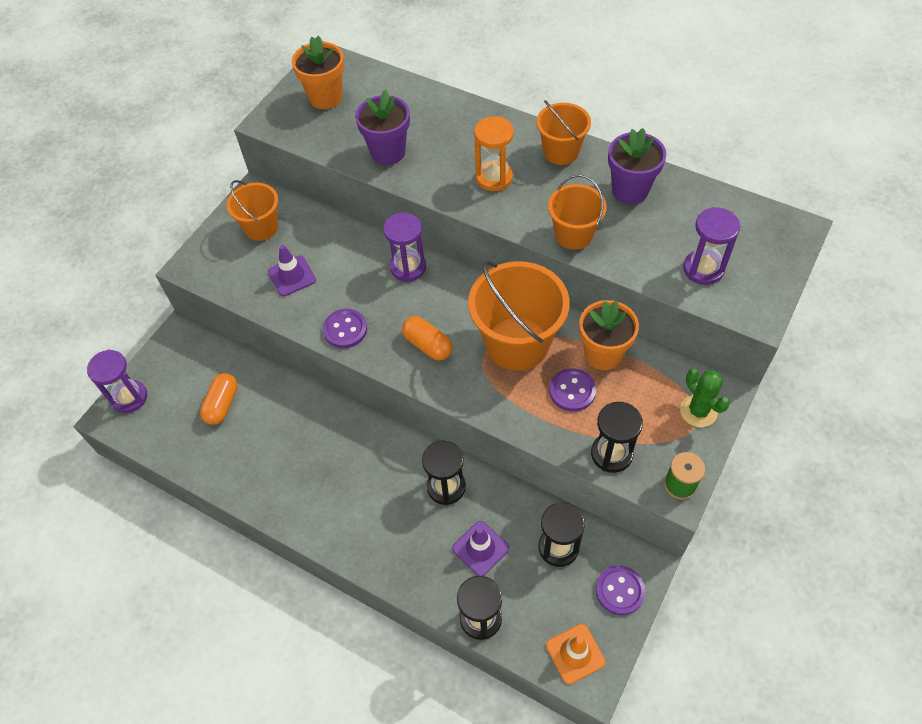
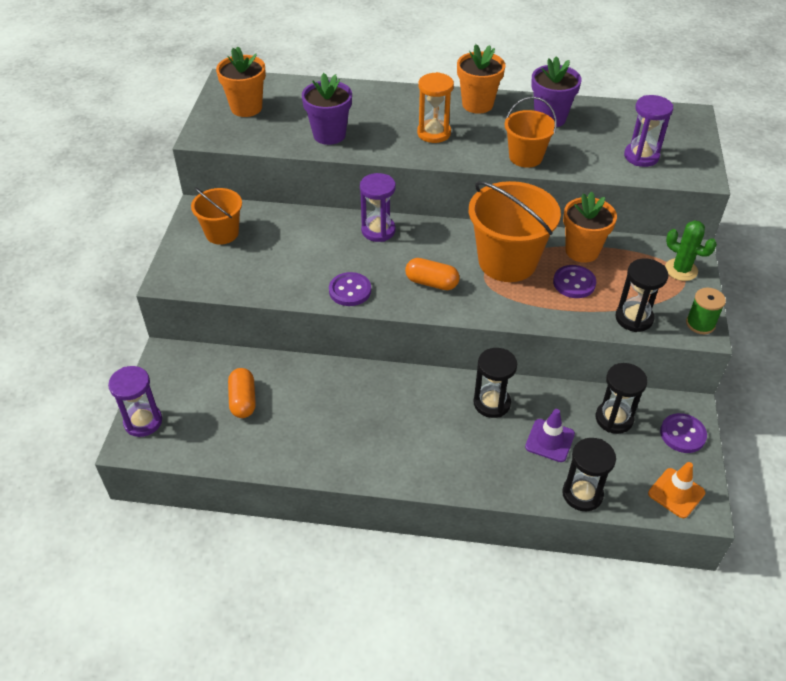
camera: 25 degrees left, 10 degrees down
(292, 276) = (274, 263): purple traffic cone -> none
(561, 152) = (477, 104): orange bucket -> orange flower pot

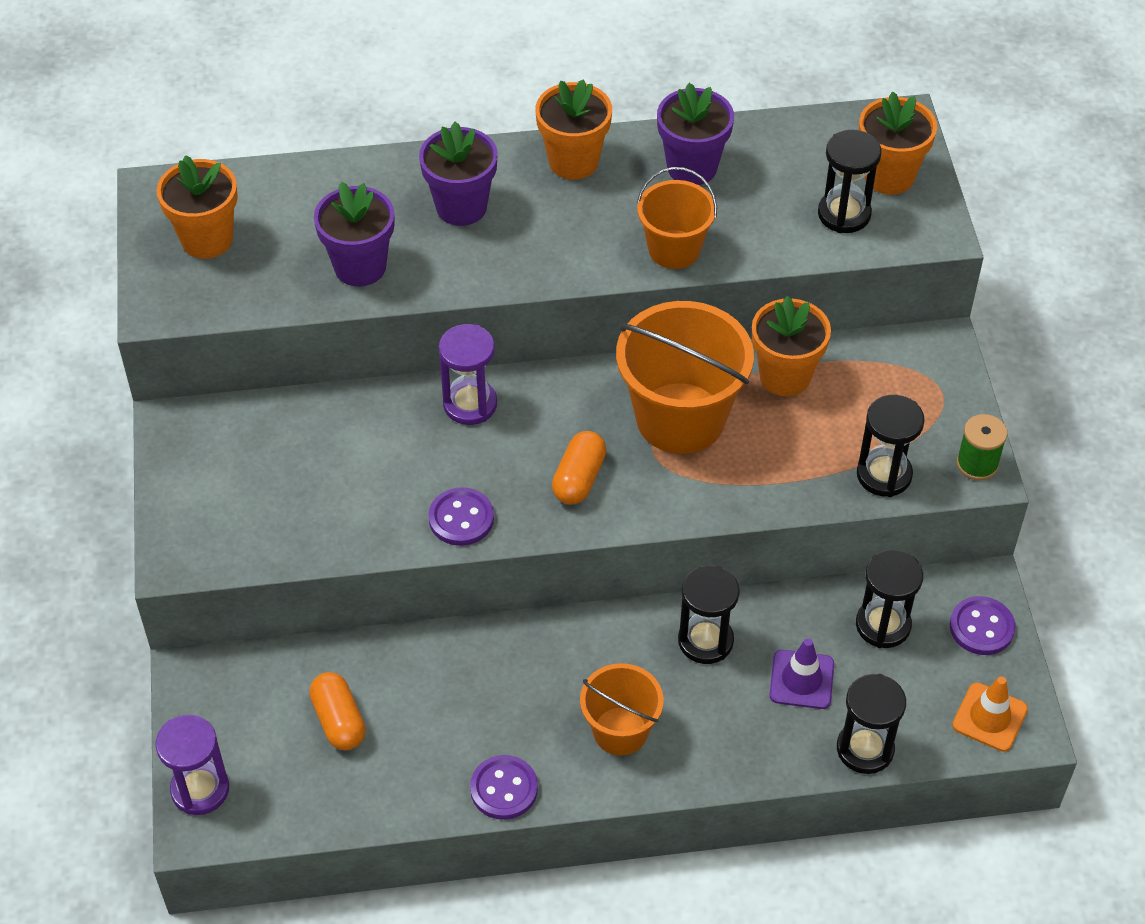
camera: 15 degrees left, 5 degrees up
(222, 233) = (227, 460): orange bucket -> orange bucket (620, 731)
(401, 116) = (461, 207): none -> purple flower pot
(431, 283) = (579, 478): orange capsule -> orange capsule turned 75 degrees counterclockwise
(434, 133) = (522, 231): orange hourglass -> none
(574, 283) = (786, 434): purple button -> purple button (504, 789)
(641, 156) = (844, 214): purple hourglass -> black hourglass
(676, 142) = (889, 176): none -> orange flower pot
(681, 270) = (933, 379): green cactus -> none

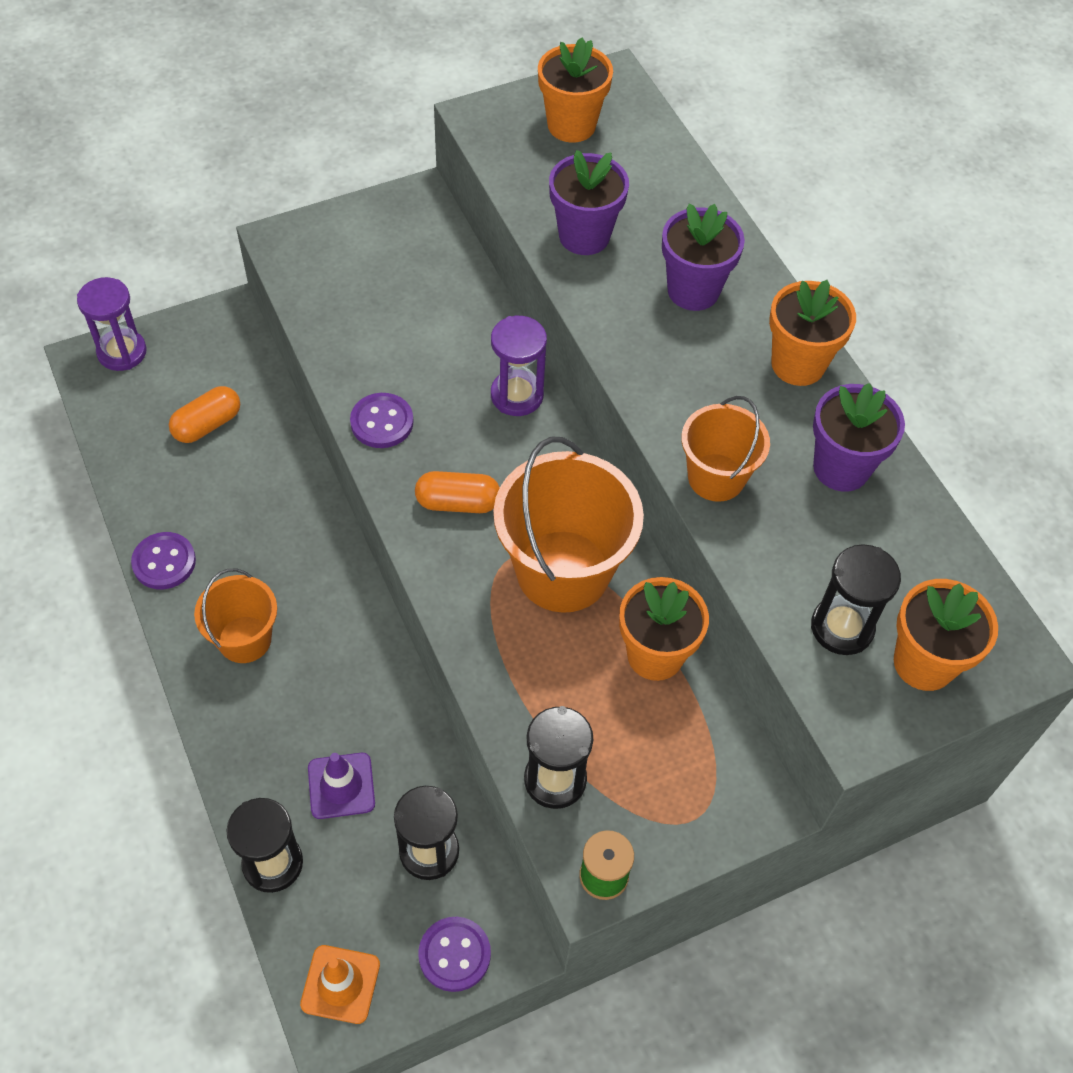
camera: 70 degrees right, 5 degrees up
(705, 641) = (364, 688): black hourglass -> none

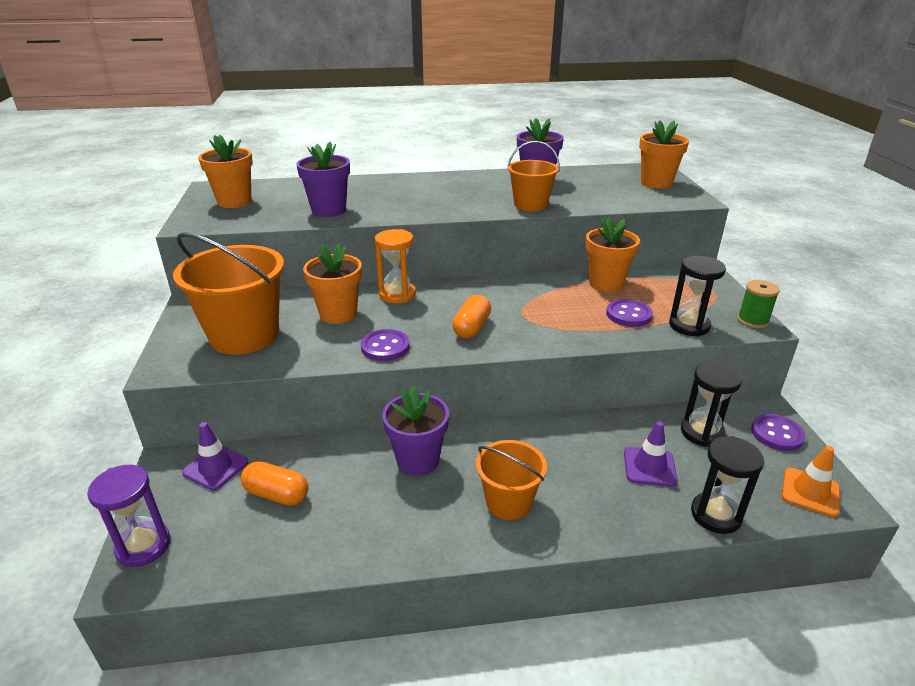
camera: 70 degrees left, 25 degrees down
(164, 562) = (410, 546): purple button -> purple button (628, 315)
(207, 424) = (277, 494): orange capsule -> orange capsule turned 45 degrees counterclockwise
(233, 356) = (215, 467): none -> purple traffic cone
(517, 395) = (397, 294): purple hourglass -> orange hourglass
(563, 571) = (540, 300): orange bucket -> orange bucket (244, 336)
(693, 290) = (396, 192): purple flower pot -> purple flower pot (418, 460)
(798, 364) = (465, 179): orange flower pot -> orange flower pot (338, 314)
(842, 627) = (634, 194): black hourglass -> none

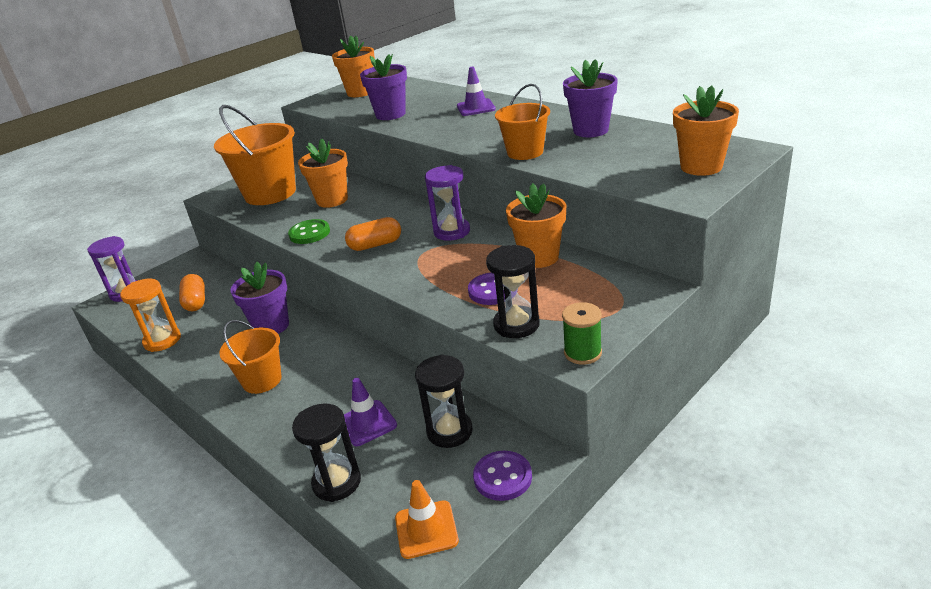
camera: 55 degrees right, 0 degrees up
(215, 467) = (201, 272): purple traffic cone -> purple traffic cone (476, 108)
(385, 347) = (309, 233): purple button -> green button
(397, 294) = (386, 201): orange hourglass -> orange hourglass (162, 340)
(509, 293) = (452, 231): none -> purple hourglass

